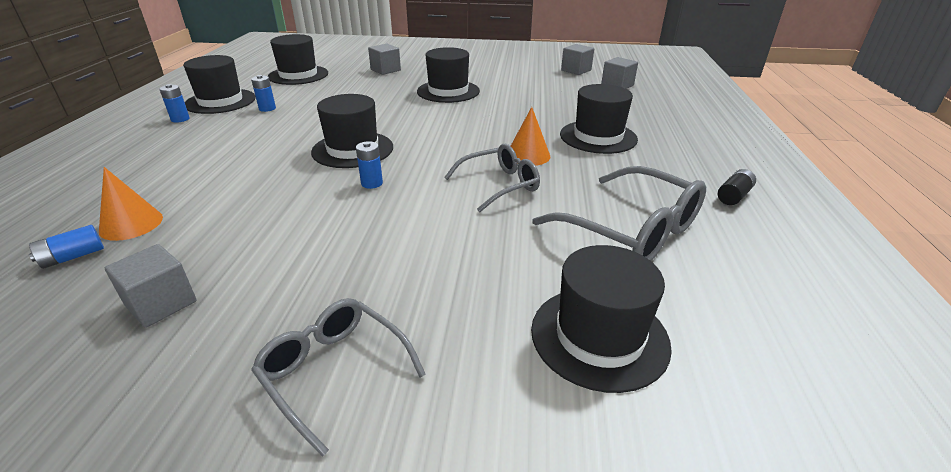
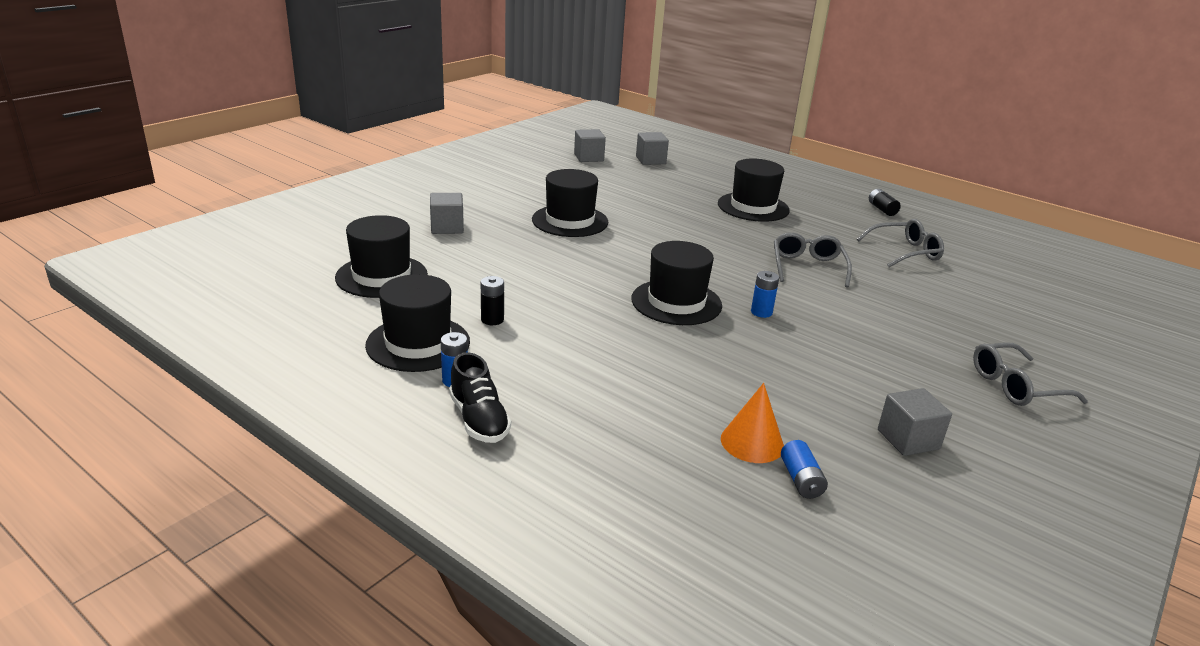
camera: 60 degrees left, 5 degrees down
(134, 135) = (479, 420): none -> black shoe
(267, 108) = (492, 319): blue battery -> black battery
(528, 155) = (763, 240): orange cone -> none
(599, 336) = (1011, 302): black hat -> none
(631, 230) = (905, 252): grey glasses -> grey glasses, size x0.66

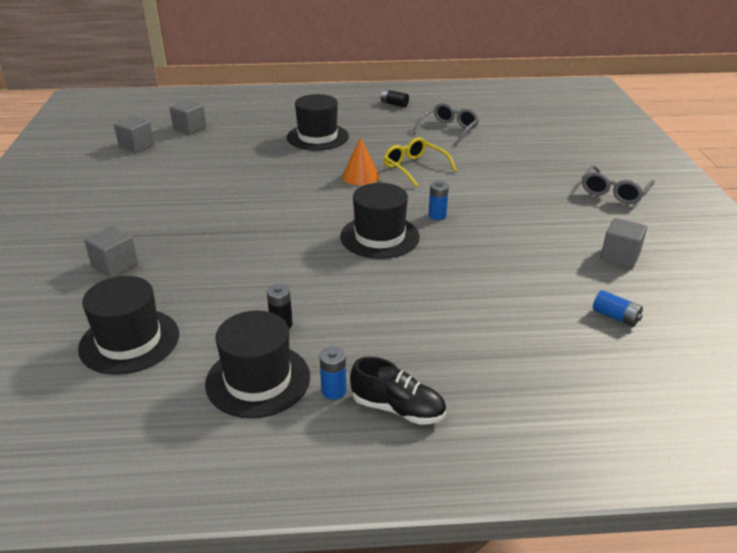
camera: 40 degrees left, 5 degrees up
(570, 221) = (208, 209): black hat -> none
(752, 442) = (561, 309): orange cone -> orange cone (360, 176)
(807, 267) = (414, 168): grey glasses -> yellow glasses

